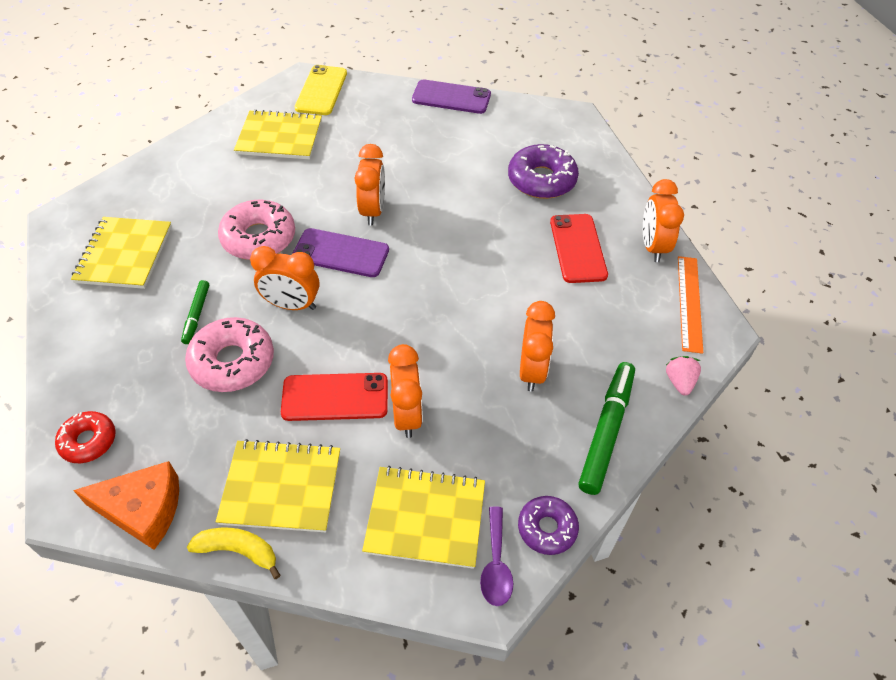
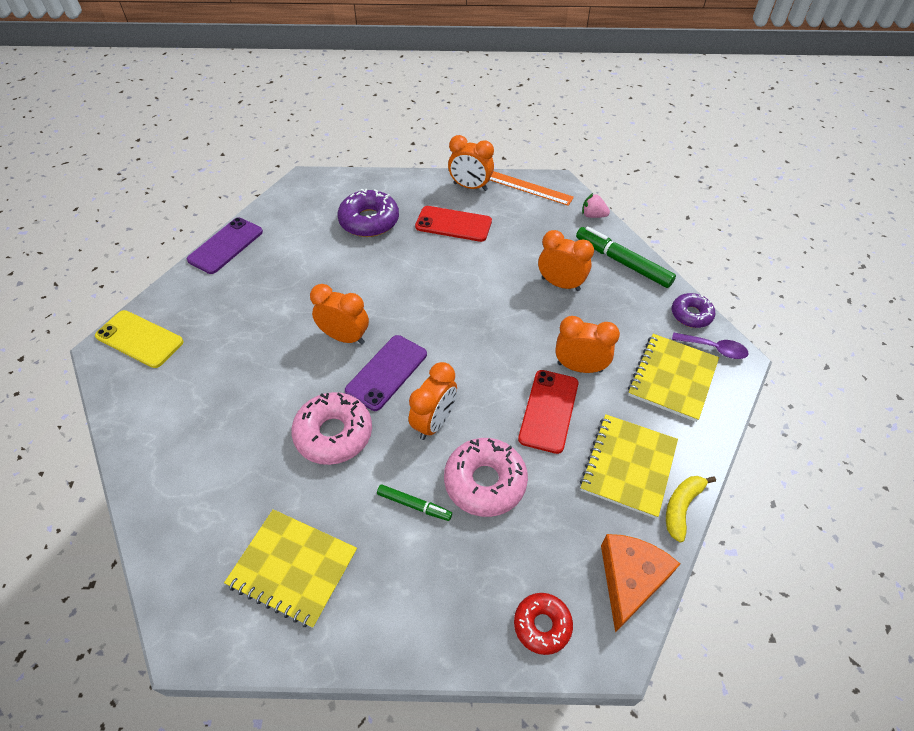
camera: 70 degrees left, 0 degrees up
(279, 137) = (191, 389): yellow notebook -> none

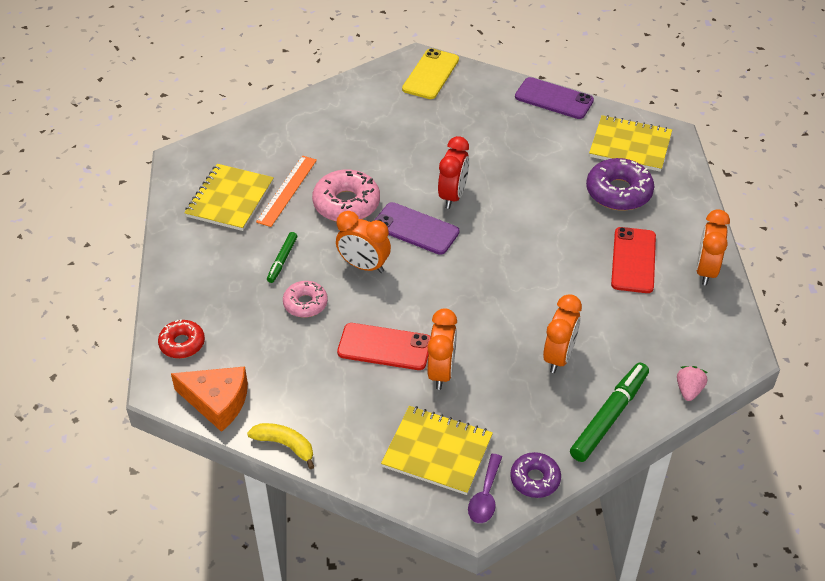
camera: 85 degrees right, 5 degrees down
(345, 337) = (453, 196): orange clock -> red clock
(485, 482) = (305, 304): pink donut -> pink donut, size x0.61
(529, 188) = (723, 326): orange ruler -> orange ruler (287, 190)
(628, 466) = (327, 407): yellow notebook -> yellow notebook (630, 145)

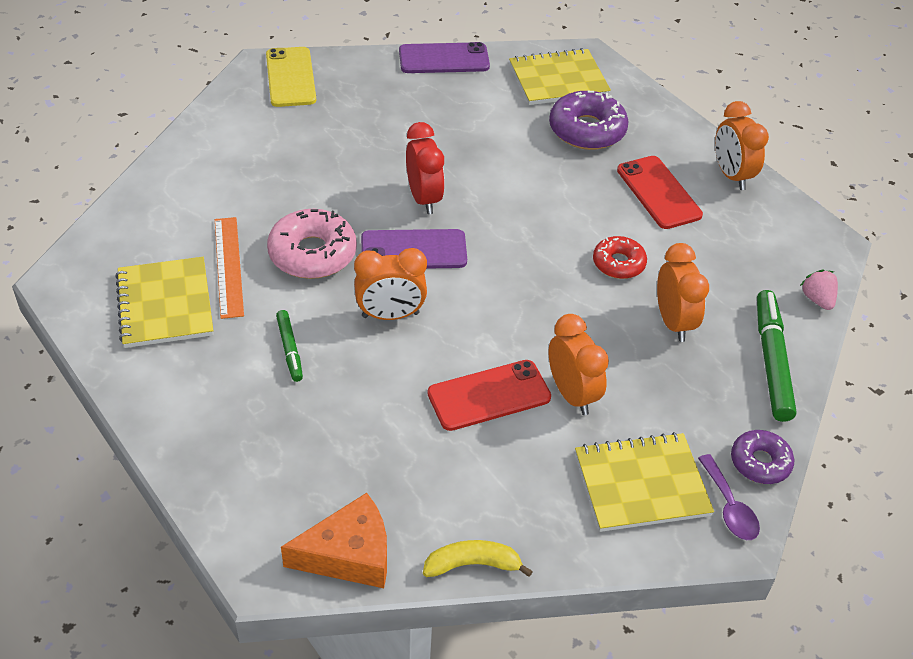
camera: 35 degrees left, 0 degrees up
(182, 344) = (246, 505): red donut -> red donut (618, 263)
(305, 304) = (359, 387): pink donut -> none

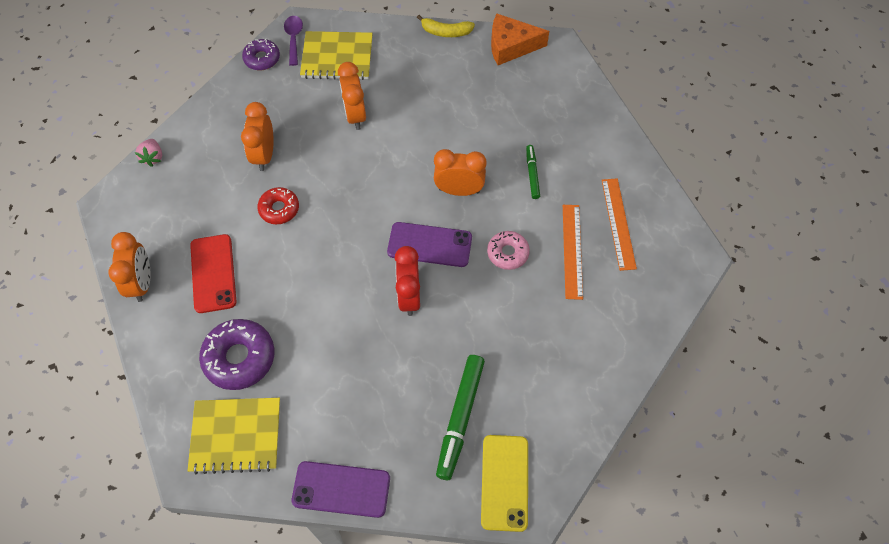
camera: 165 degrees left, 15 degrees up
(165, 304) = (618, 223): yellow notebook -> orange ruler
(312, 254) = (507, 253): pink donut -> pink donut, size x0.61
(489, 395) = (408, 122): red phone -> none
(772, 361) = (215, 118): green marker -> green marker (460, 418)

